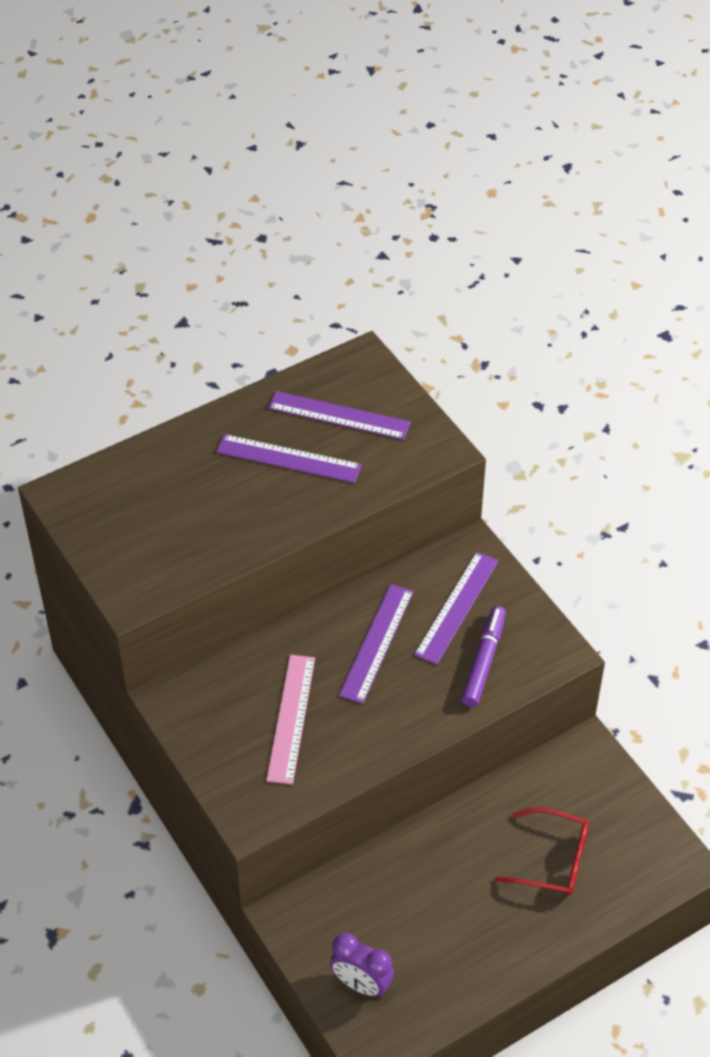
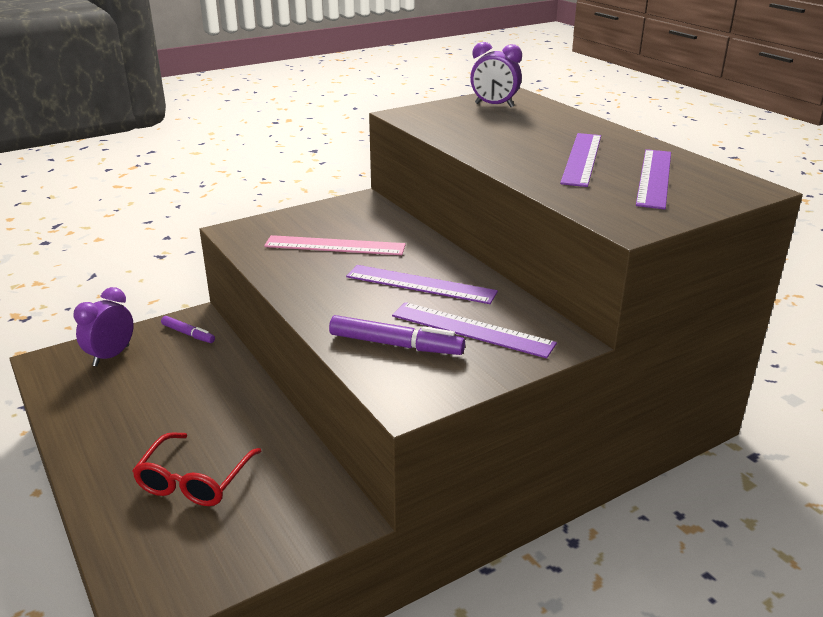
camera: 90 degrees right, 20 degrees down
(105, 513) = (494, 105): none -> purple clock
(317, 915) = (188, 334): none -> purple marker

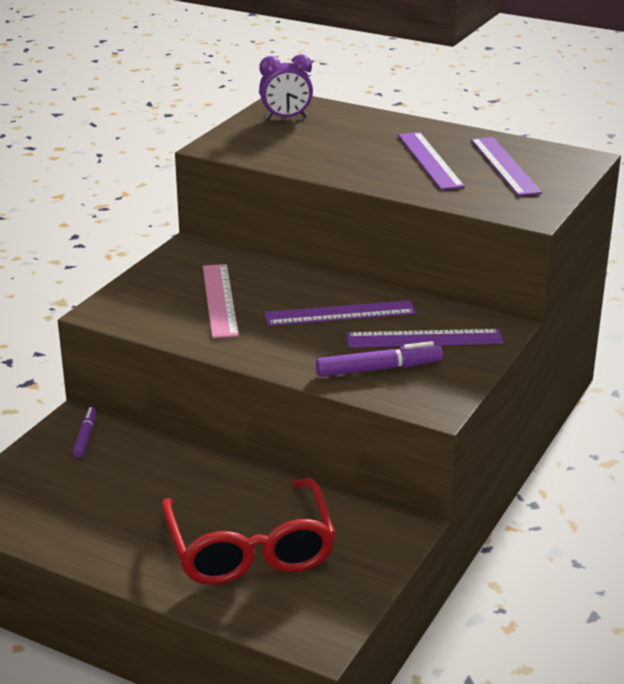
camera: 30 degrees left, 0 degrees up
(111, 356) = (31, 481): purple clock -> none
(188, 334) = (85, 437): purple marker -> purple marker turned 90 degrees counterclockwise
(195, 480) = (250, 548): red glasses -> red glasses, size x1.61
(335, 246) = (220, 300): pink ruler -> pink ruler turned 75 degrees counterclockwise

